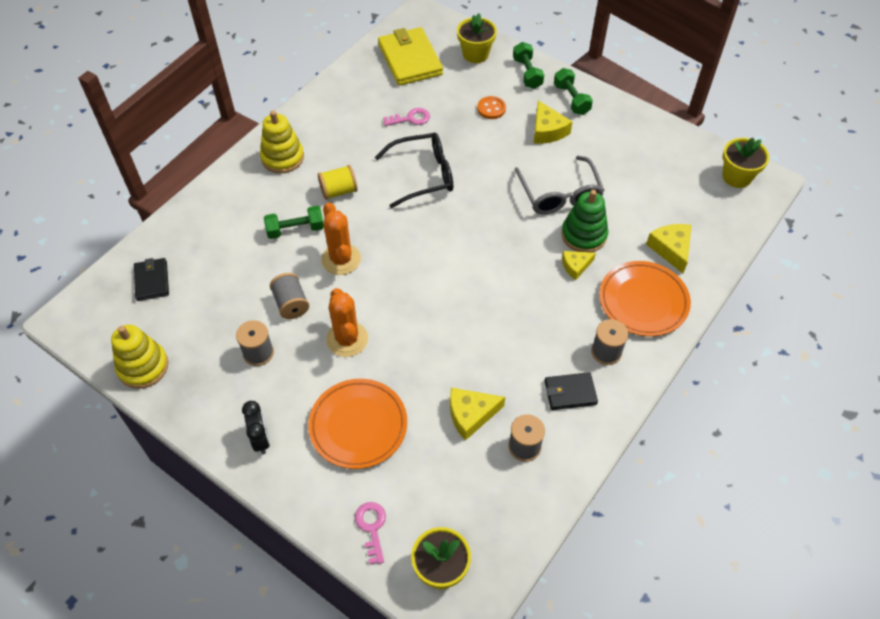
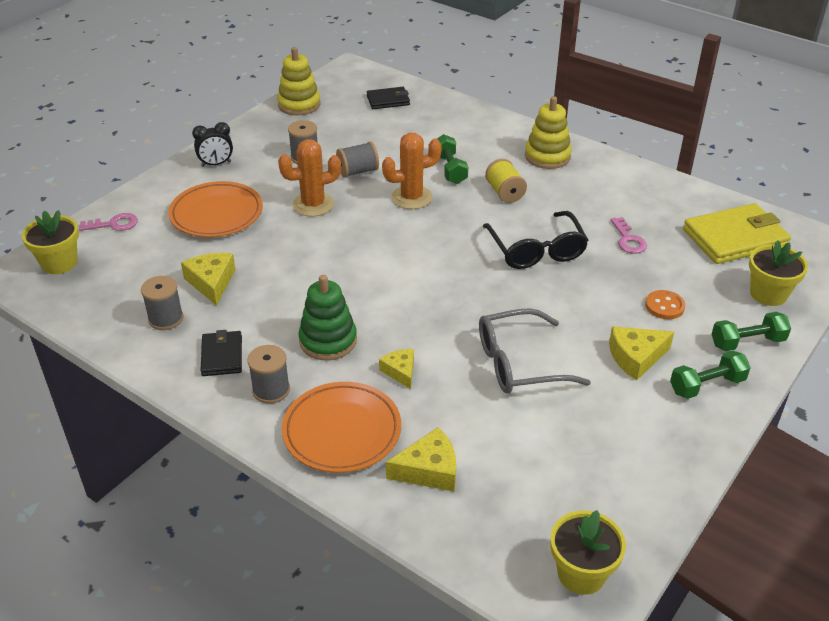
camera: 90 degrees right, 15 degrees down
(583, 235) = (451, 382): green stacking toy -> green stacking toy (328, 341)

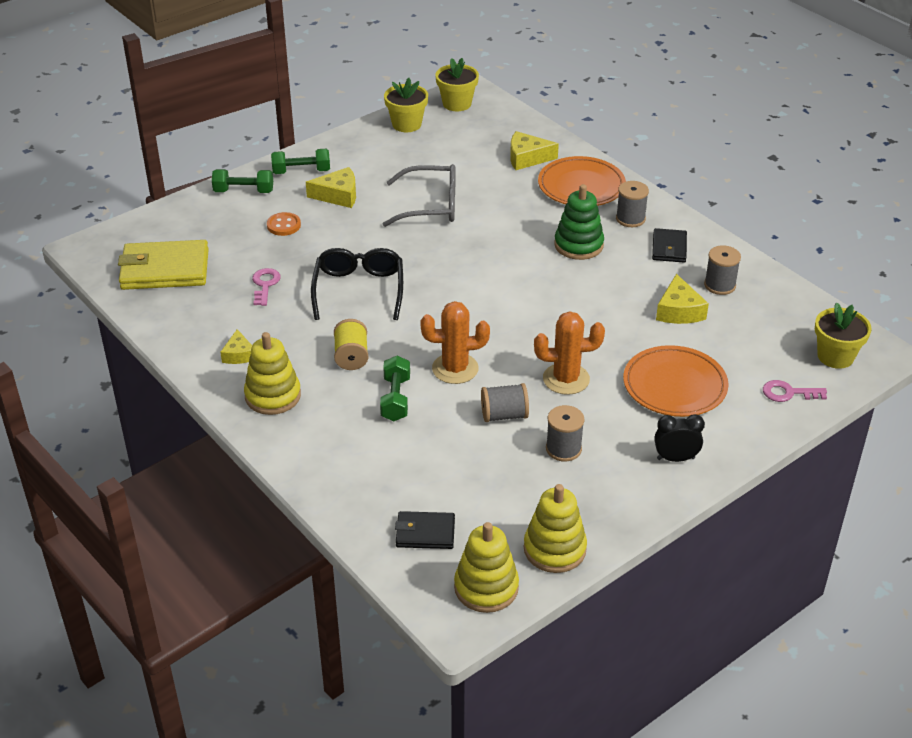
camera: 165 degrees left, 0 degrees up
(338, 83) = (486, 587): none -> yellow stacking toy
(400, 371) = (526, 215): yellow cheese -> yellow cheese (239, 354)
(768, 294) = (189, 220): yellow flower pot -> yellow flower pot (406, 124)

